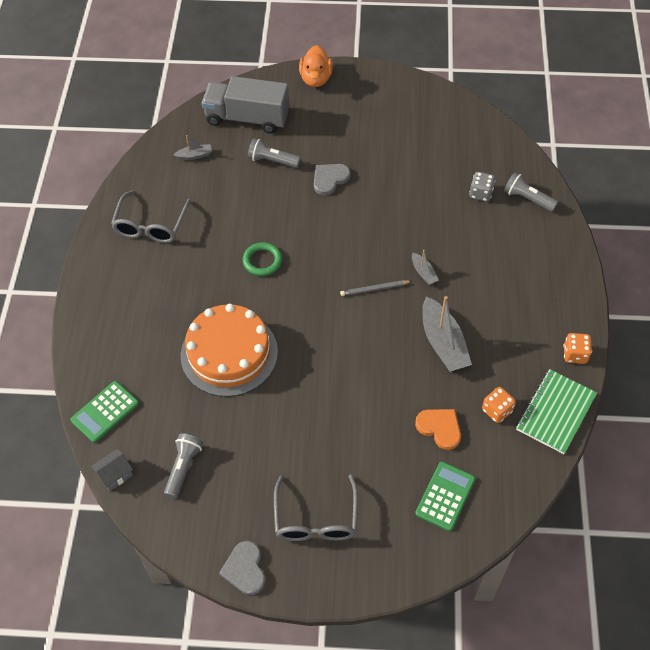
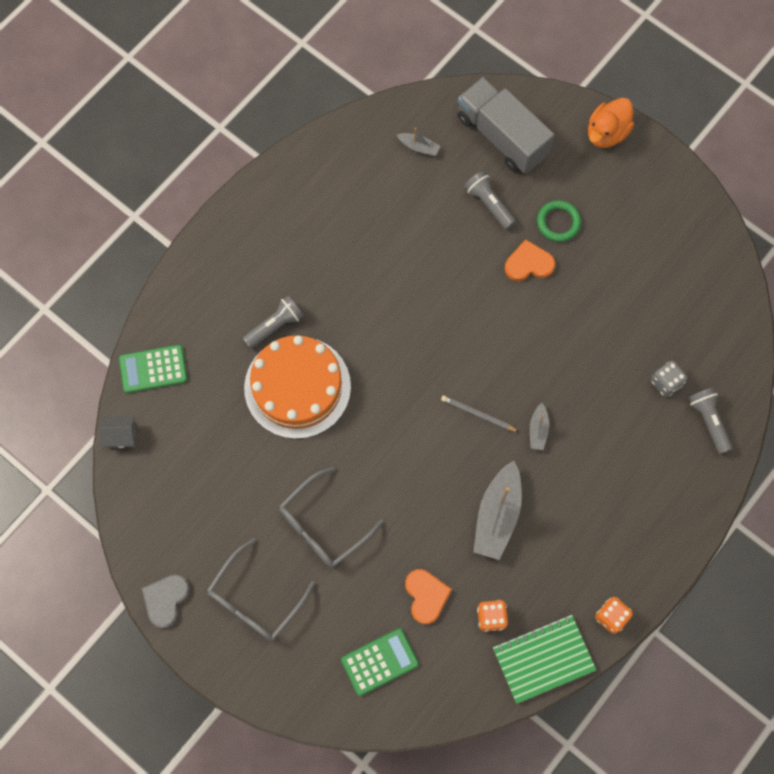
camera: 35 degrees right, 15 degrees up
(151, 225) = (323, 200): grey glasses -> grey glasses (323, 525)
(183, 468) = (181, 470): grey flashlight -> grey flashlight (275, 326)
(262, 261) = (397, 311): green ring -> green ring (558, 222)
(330, 179) = (529, 263): grey heart -> orange heart

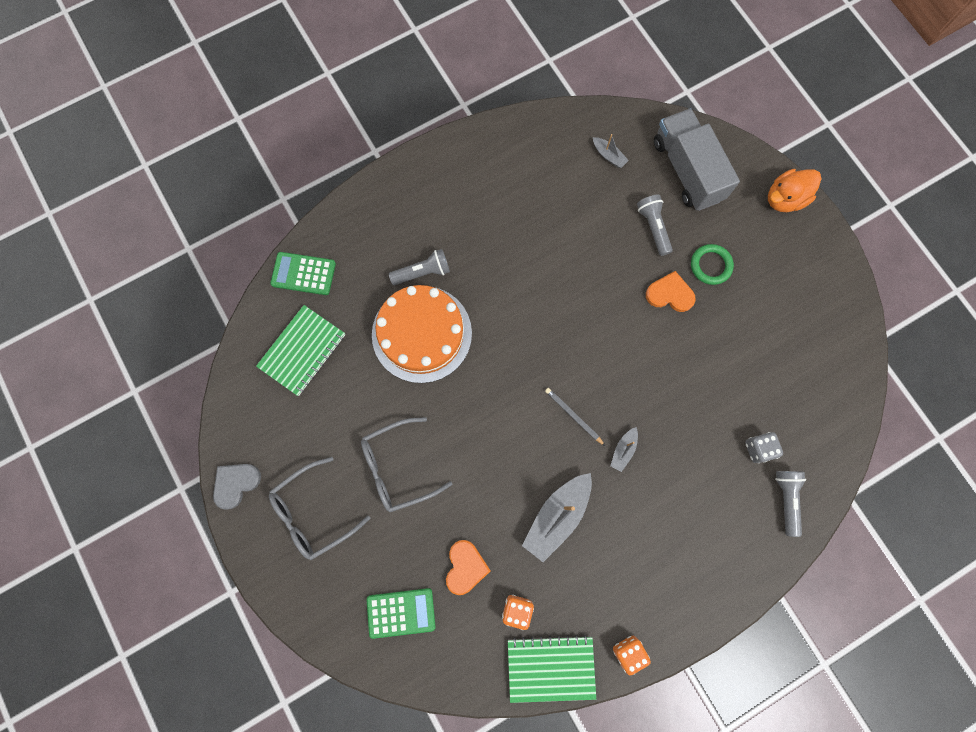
camera: 20 degrees right, 5 degrees up
(122, 435) = (254, 323): grey house -> none
(182, 446) = (302, 351): none -> green notebook

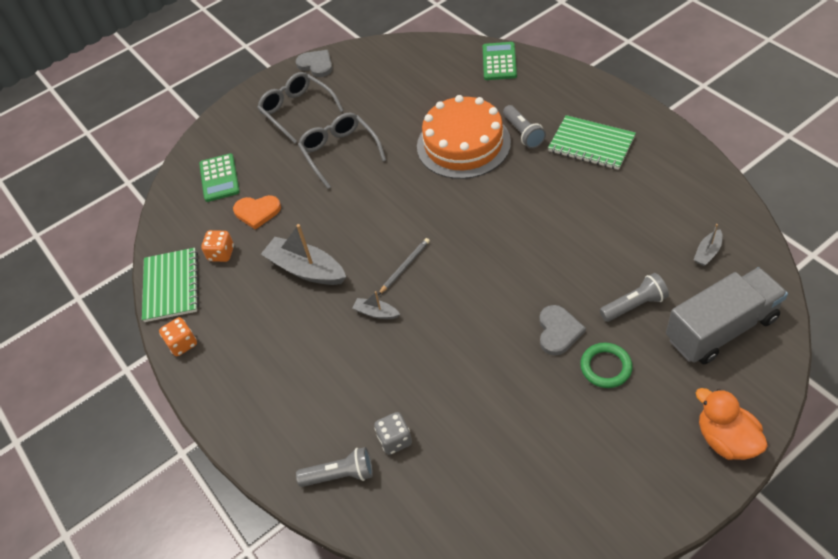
camera: 90 degrees right, 25 degrees down
(302, 351) = (430, 76): green notebook -> green notebook (591, 144)
(670, 294) = (558, 331): orange heart -> grey heart

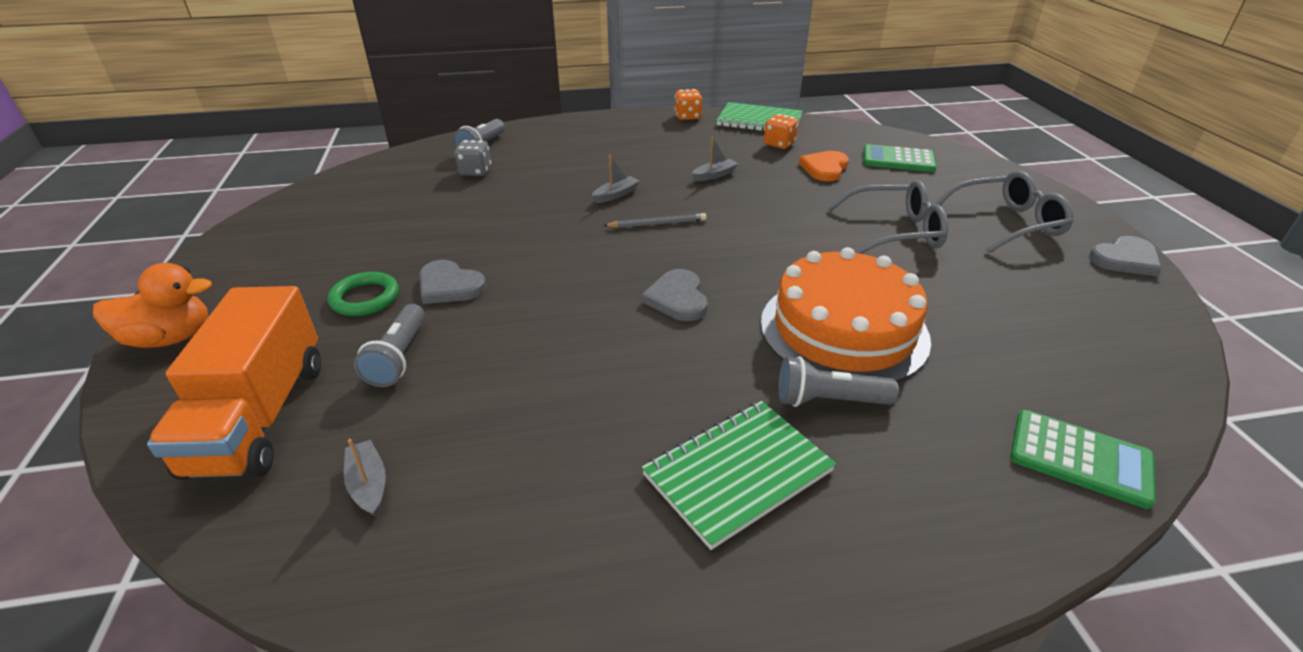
camera: 110 degrees right, 15 degrees down
(306, 269) = (714, 175): grey boat -> grey boat, size x0.49
(404, 267) = (657, 224): grey pencil -> grey pencil turned 75 degrees counterclockwise
(485, 216) = (677, 298): none -> grey heart
(721, 329) = (259, 416): grey truck -> orange truck

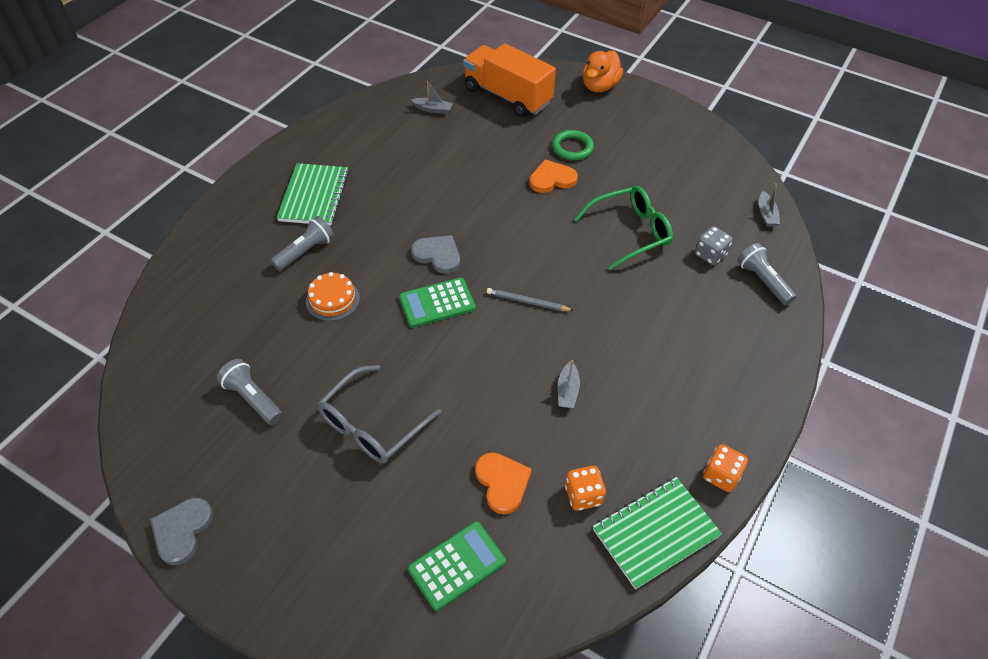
camera: 130 degrees right, 15 degrees up
(399, 357) = (505, 141): grey flashlight -> grey flashlight (253, 398)
(449, 286) = (552, 179): grey heart -> orange heart
(489, 212) = (630, 232): none -> green glasses
(616, 195) = (593, 308): grey boat -> grey boat (766, 214)
(657, 224) = (527, 302): grey pencil -> grey pencil turned 75 degrees clockwise
(843, 330) = (332, 300): orange cake -> orange cake, size x0.47
(1006, 223) = (295, 515): grey glasses -> none
(1080, 458) = (174, 301): green calculator -> green calculator (437, 303)

